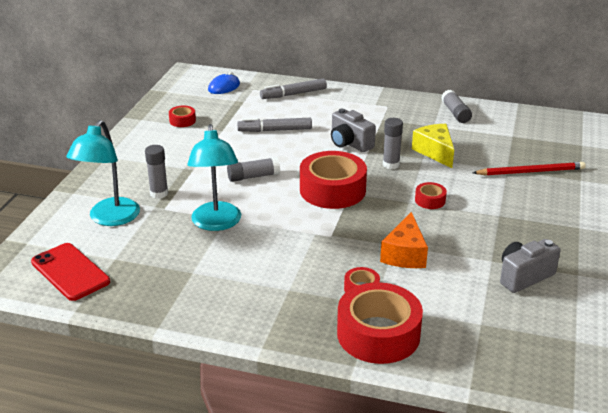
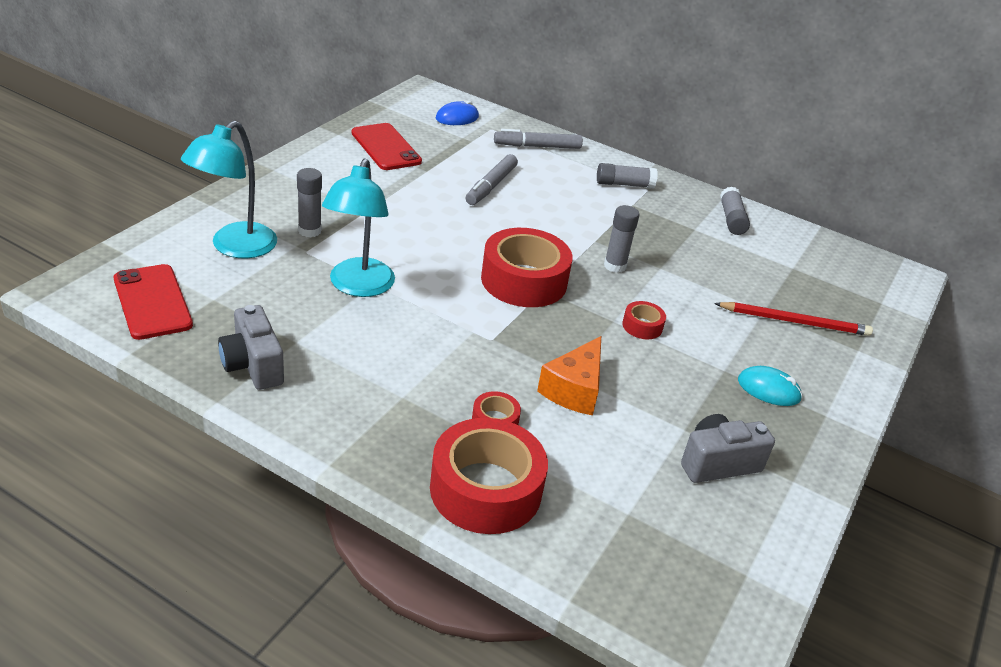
camera: 10 degrees right, 5 degrees up
(182, 121) = (385, 147): red tape -> red phone
(253, 176) = (434, 238): grey glue stick -> grey glue stick (624, 184)
(275, 130) = (491, 186): grey marker -> grey marker turned 75 degrees counterclockwise
(349, 143) = (576, 225): grey camera -> grey camera (253, 365)
(435, 152) = (680, 264): yellow cheese -> none
(534, 220) = (768, 389): none -> turquoise mouse

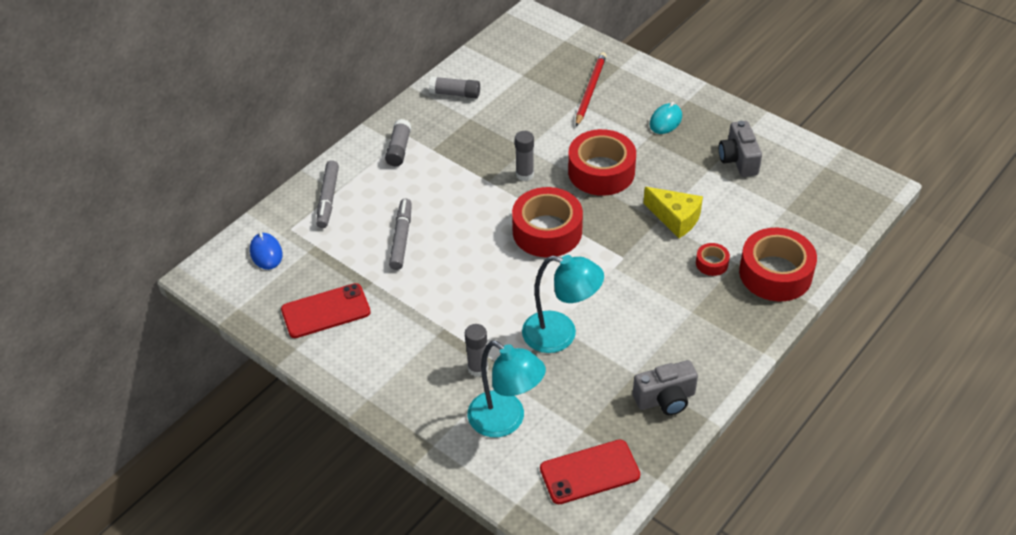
camera: 75 degrees left, 10 degrees up
(491, 186) = (401, 238): grey marker -> grey marker turned 120 degrees counterclockwise
(574, 390) = (675, 218): orange cheese -> yellow cheese
(642, 326) = (601, 171): red tape -> red tape, size x2.21

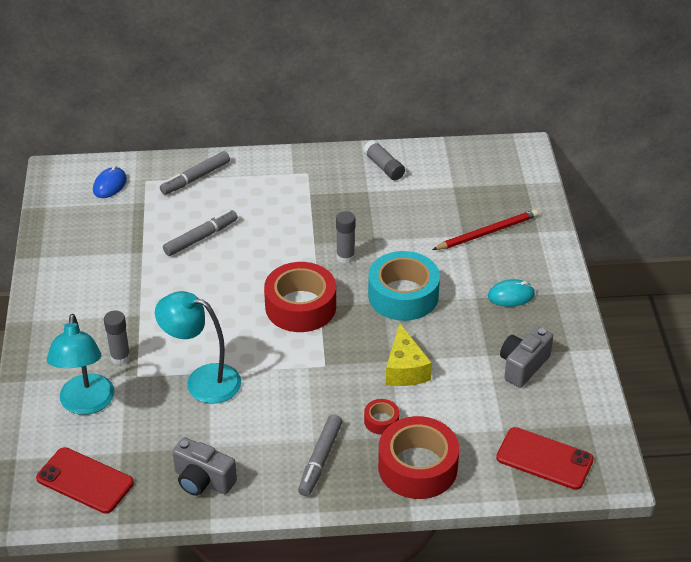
camera: 45 degrees right, 5 degrees down
(326, 311) = (89, 248): red phone -> red phone (544, 459)
(399, 149) = (288, 178): grey glue stick -> none
(560, 335) = (202, 381): turquoise lamp -> turquoise lamp turned 135 degrees clockwise
(601, 171) = (403, 295): red tape -> turquoise tape
(714, 320) = (320, 460): none -> grey marker

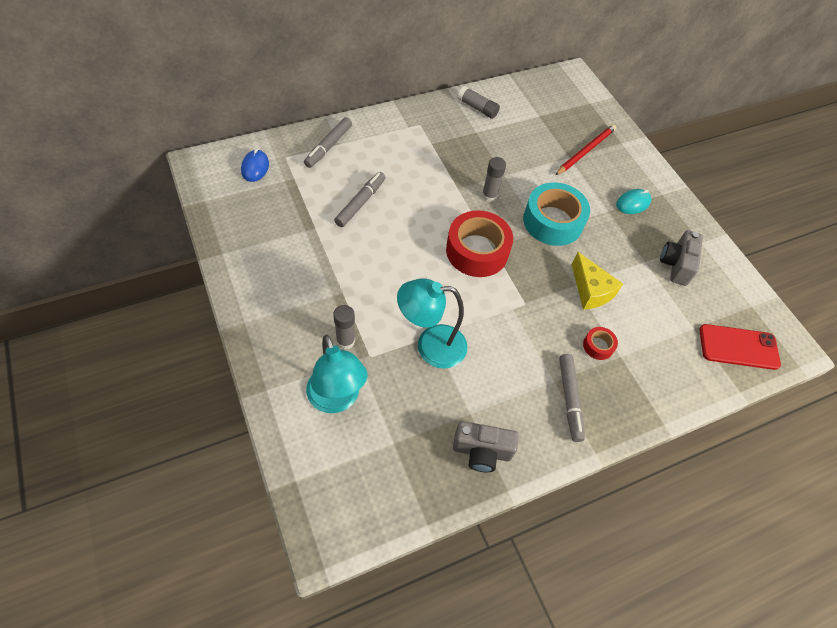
camera: 25 degrees left, 15 degrees up
(85, 480) = (374, 485): red phone -> none
(417, 467) = (650, 383): red tape -> none

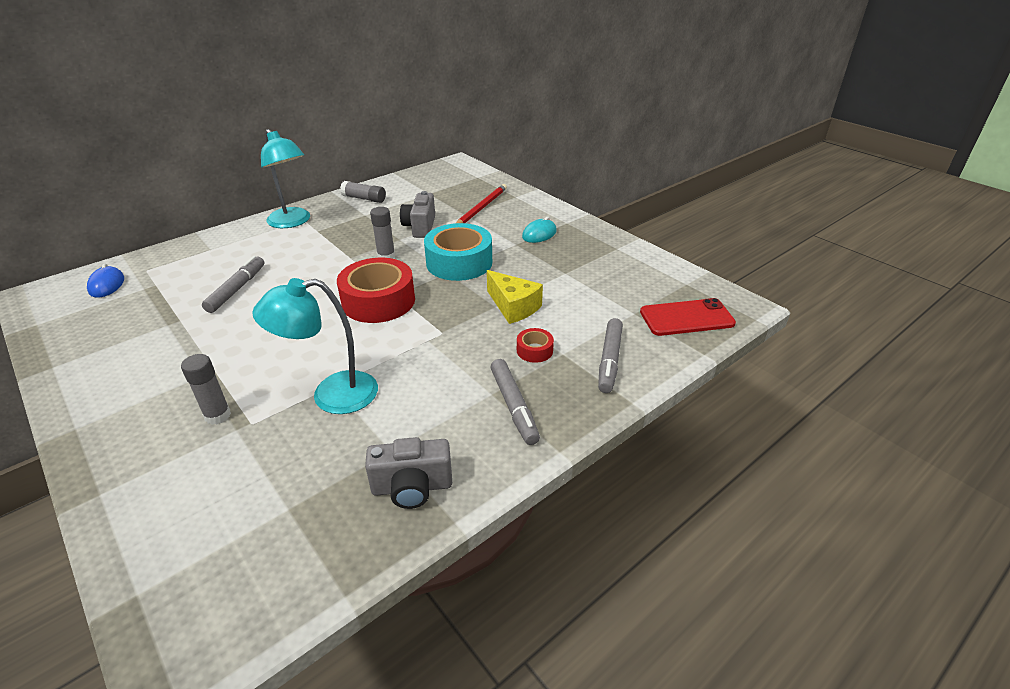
camera: 10 degrees left, 20 degrees down
(328, 146) = (199, 253): grey marker -> grey marker (610, 360)
(337, 399) = (204, 480): turquoise lamp -> turquoise lamp (293, 222)
(676, 265) = (598, 269): grey camera -> grey camera (420, 227)

